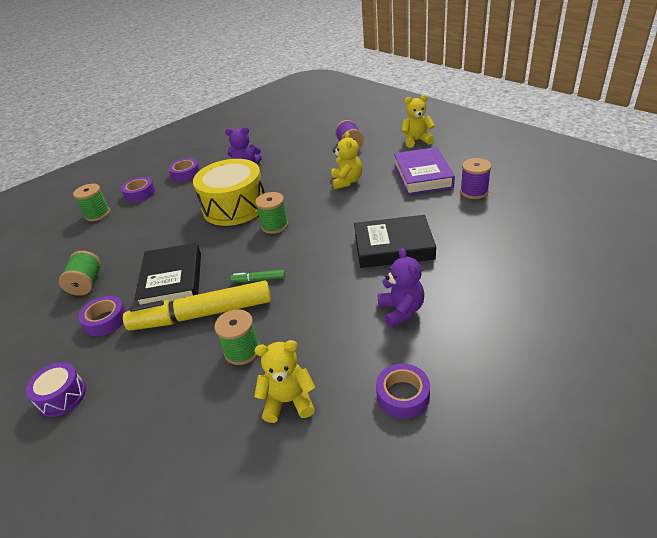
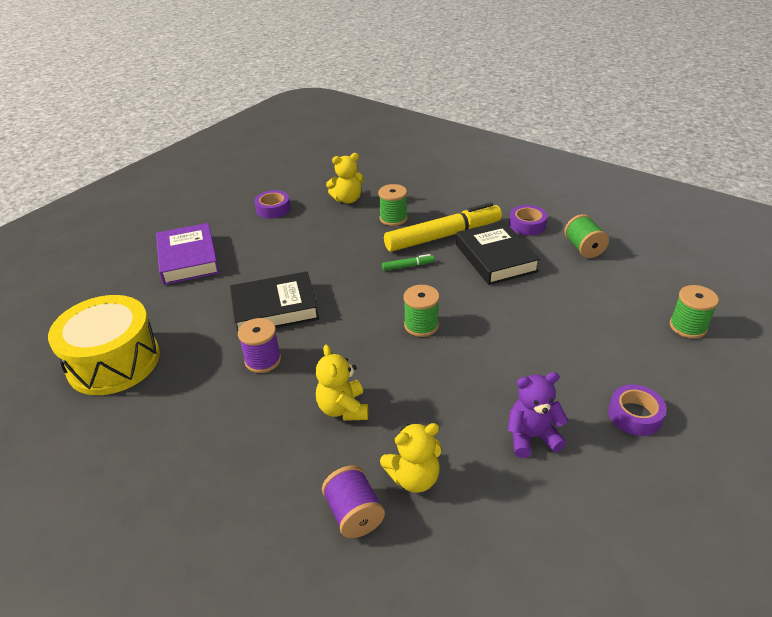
camera: 165 degrees right, 0 degrees up
(62, 396) = (506, 186): purple drum -> none
(140, 193) = (669, 367): purple tape -> none
(234, 206) = (494, 351): yellow drum -> yellow drum (114, 362)
(401, 311) = (271, 253): purple teddy bear -> none
(416, 141) = (218, 536): yellow teddy bear -> yellow teddy bear (414, 478)
(422, 176) = (224, 427): purple book -> purple book (188, 259)
(474, 192) = (159, 396): purple spool -> purple spool (263, 360)

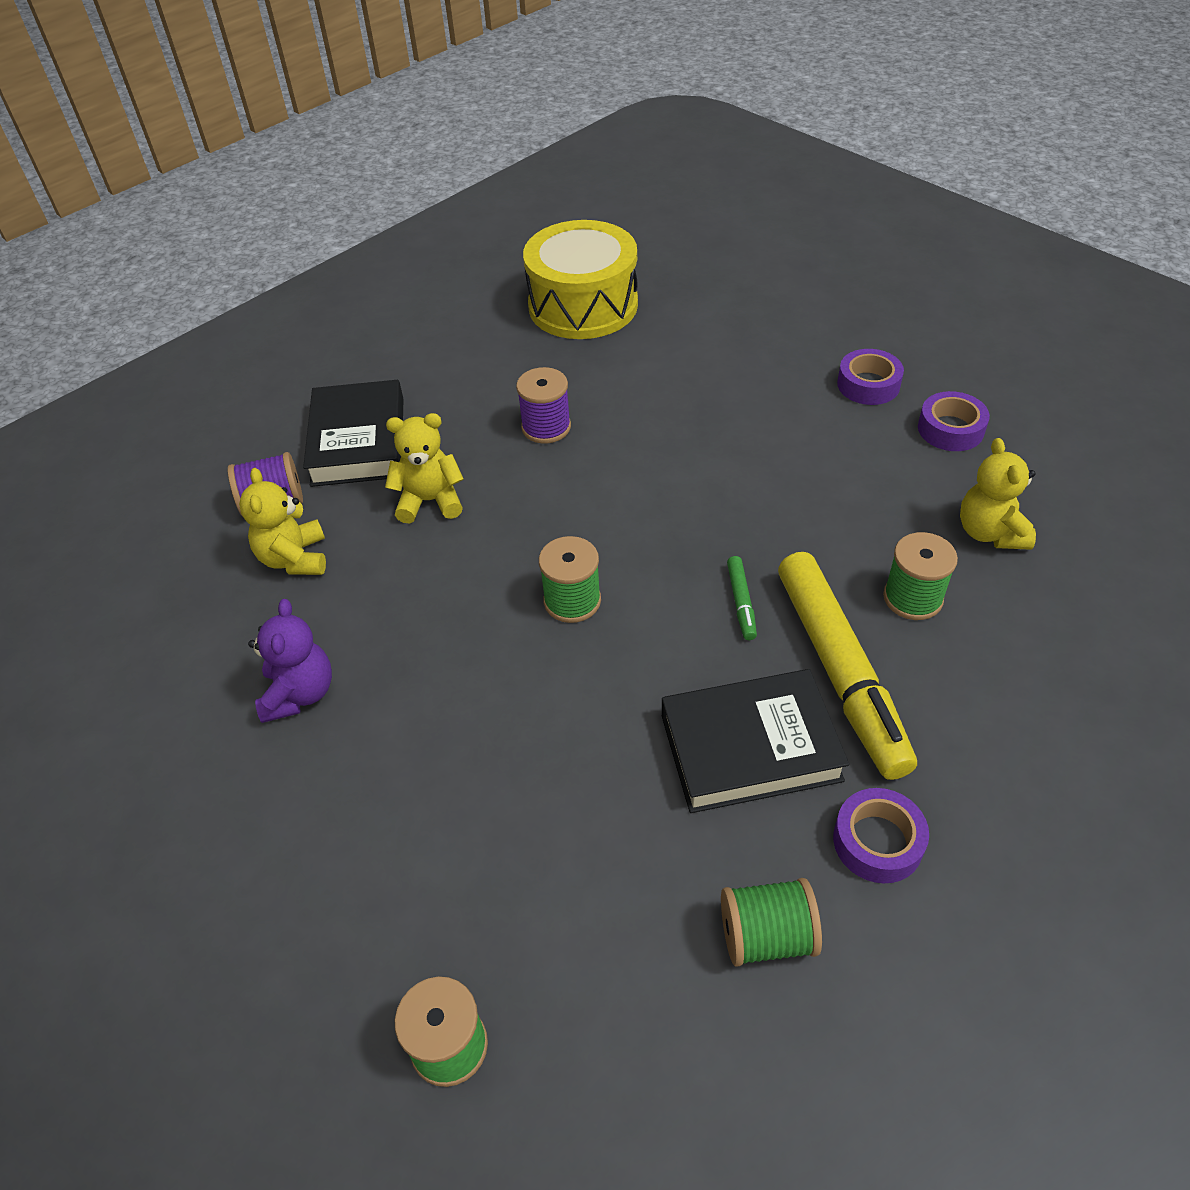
camera: 100 degrees right, 10 degrees up
(188, 259) = (798, 344): purple book -> none
(275, 308) = (655, 436): black book -> black book (358, 441)
(634, 415) = (280, 844): purple tape -> purple tape (868, 384)

